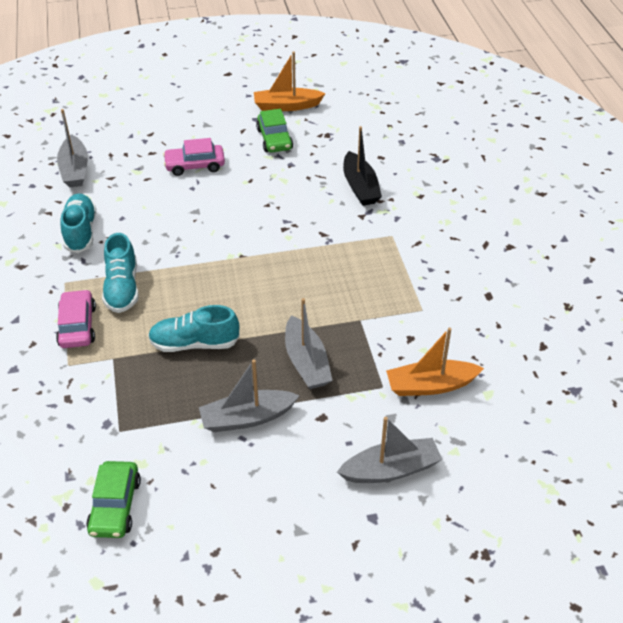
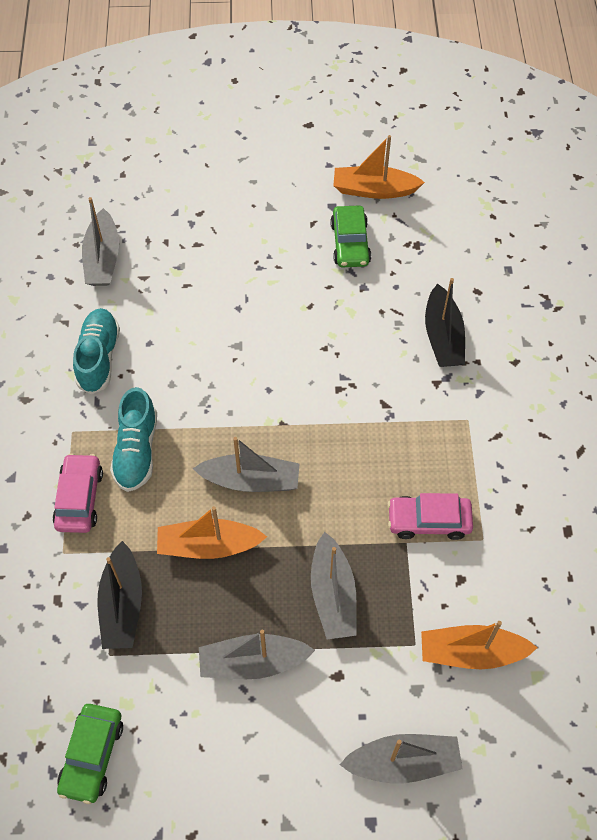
camera: 10 degrees right, 15 degrees up
(126, 393) = (122, 604): none -> black boat
(194, 343) = (208, 546): turquoise shoe -> orange boat
(195, 165) = (246, 272): pink car -> pink car (429, 521)
(222, 295) = (251, 480): none -> grey boat

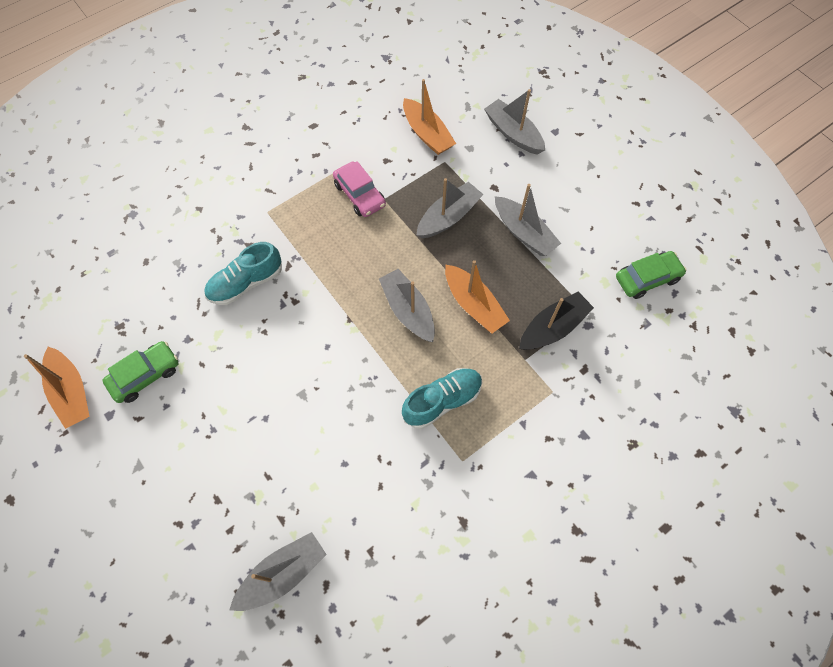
camera: 125 degrees left, 5 degrees up
(79, 498) = (507, 412): pink car -> none
(99, 357) = (384, 493): turquoise shoe -> turquoise shoe (246, 283)
(443, 337) = (204, 261): black boat -> none

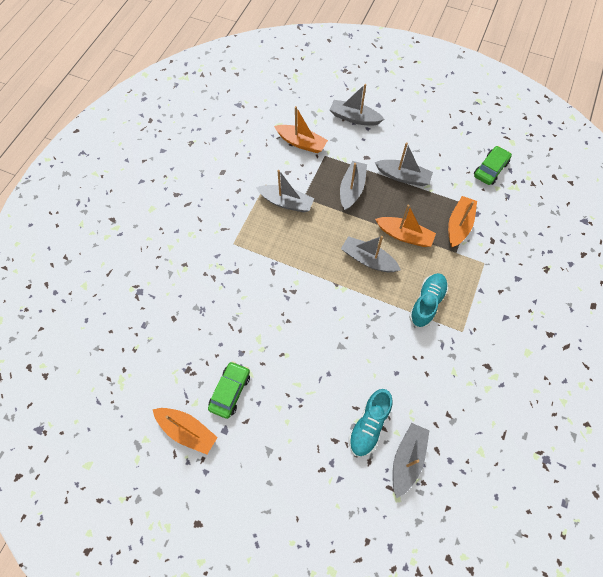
camera: 30 degrees left, 0 degrees up
(246, 283) = (253, 296): turquoise shoe -> turquoise shoe (369, 425)
(360, 195) = (286, 202): pink car -> grey boat
(553, 327) = (459, 225): black boat -> orange boat

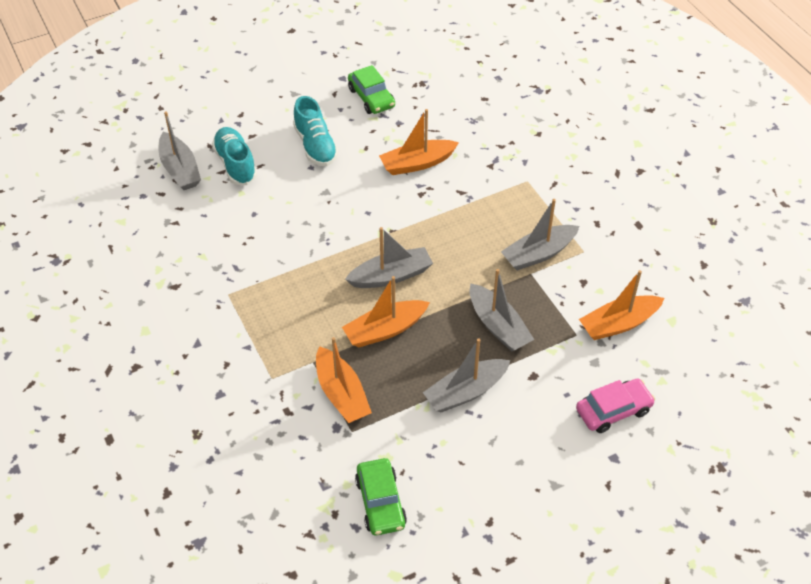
camera: 130 degrees right, 15 degrees down
(187, 431) = (368, 58): orange boat -> orange boat (417, 163)
(354, 118) = (613, 410): grey boat -> pink car
(427, 303) = (289, 288): turquoise shoe -> turquoise shoe (315, 146)

